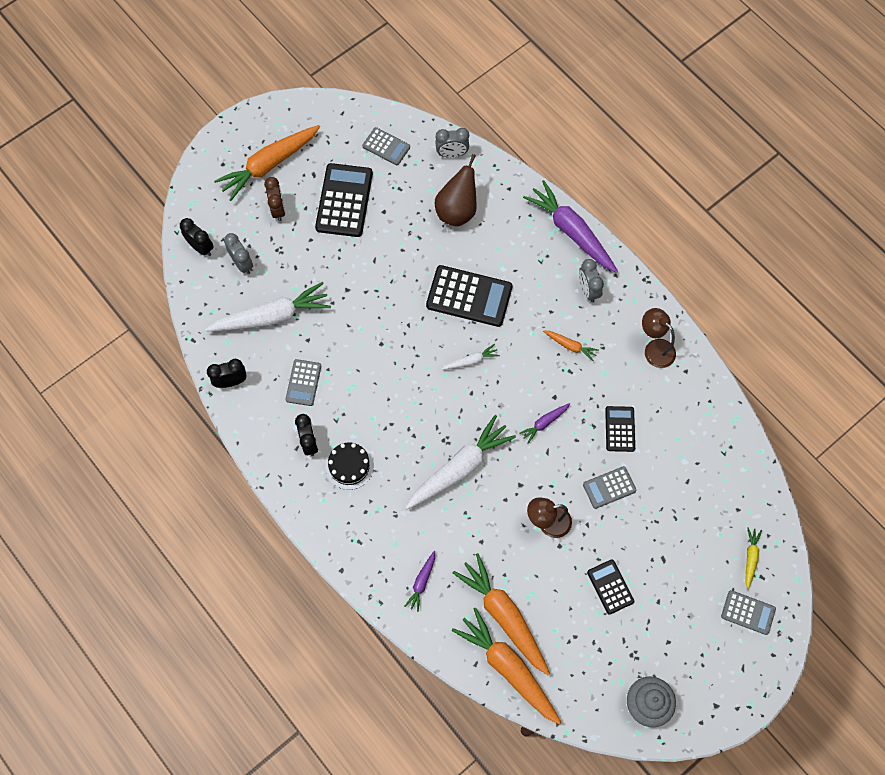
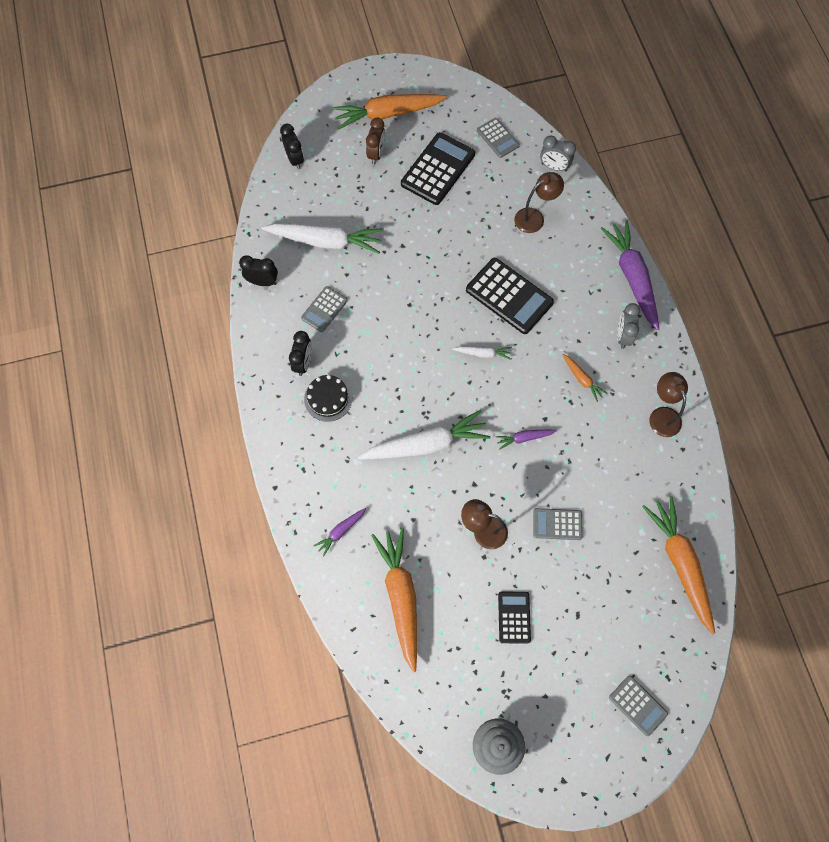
camera: 25 degrees right, 0 degrees up
(242, 264) = (323, 187): grey clock -> none
(457, 211) = (534, 217): brown pear -> brown lamp
(508, 668) = (381, 647): orange carrot -> orange carrot (680, 563)
(619, 429) = (593, 475): black calculator -> none
(750, 558) = (664, 654): yellow carrot -> none

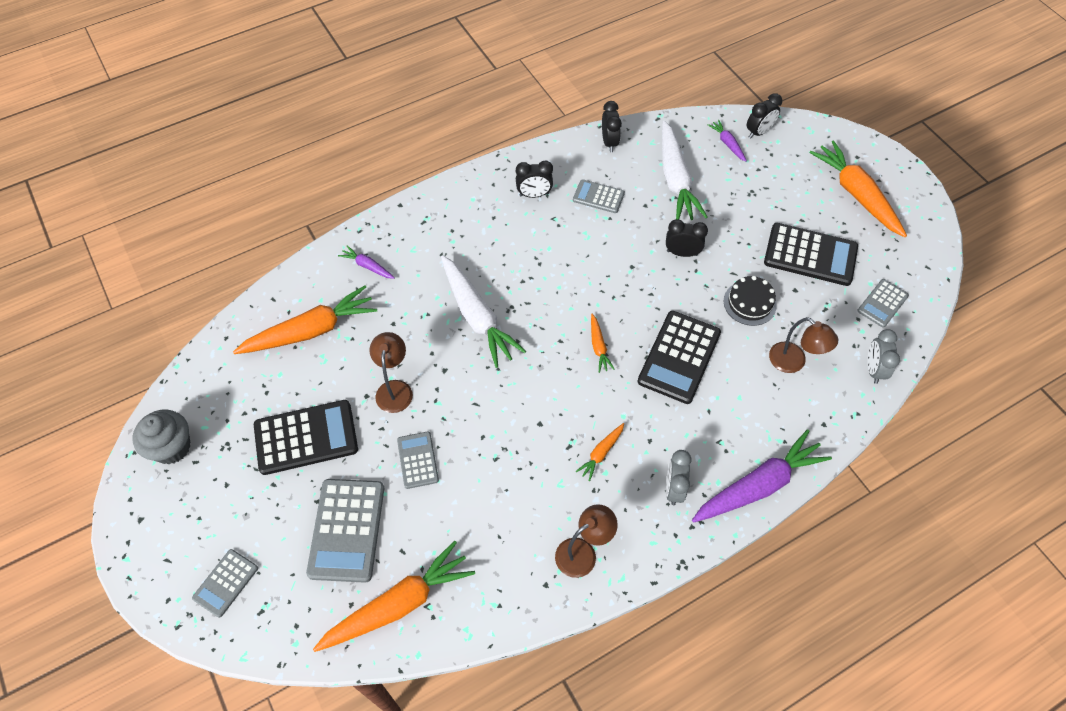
camera: 75 degrees right, 10 degrees down
(328, 398) = (502, 223): black cake -> black cake (749, 303)
(376, 154) = (800, 196): brown clock -> none
(407, 262) = (682, 253): none -> black clock
(483, 353) = (598, 346): white carrot -> orange carrot
(514, 617) = (306, 437): black calculator -> black calculator, size x1.77
(524, 438) = (510, 407): purple carrot -> purple carrot (727, 144)
(609, 594) = (347, 530): none -> grey calculator
(623, 336) = (674, 488): grey clock -> grey clock turned 75 degrees counterclockwise

